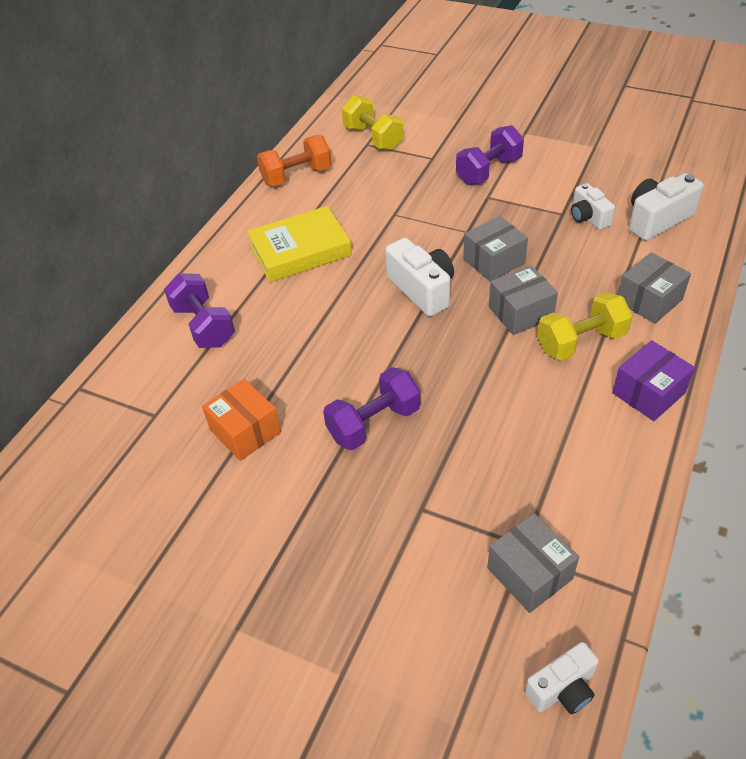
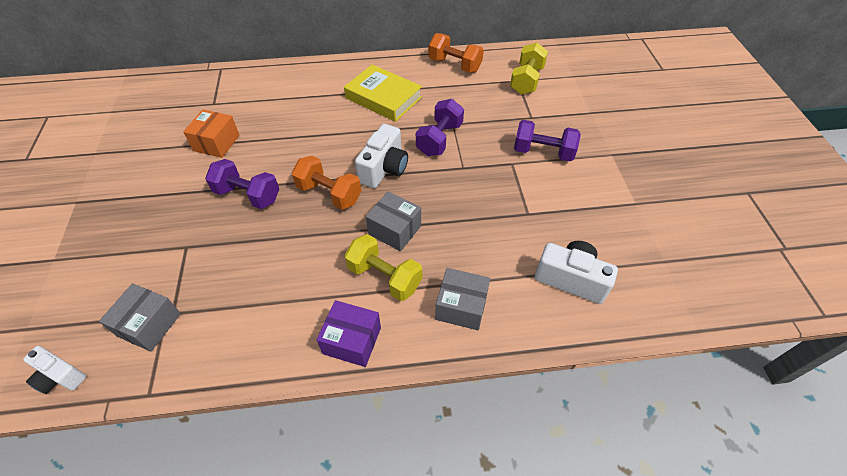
camera: 55 degrees right, 5 degrees up
(203, 326) = (292, 89): purple dumbbell -> purple dumbbell (439, 139)
(427, 348) = (329, 194): none -> orange dumbbell
(494, 261) = (440, 194): grey box -> none
(588, 217) = (536, 231): white camera -> none

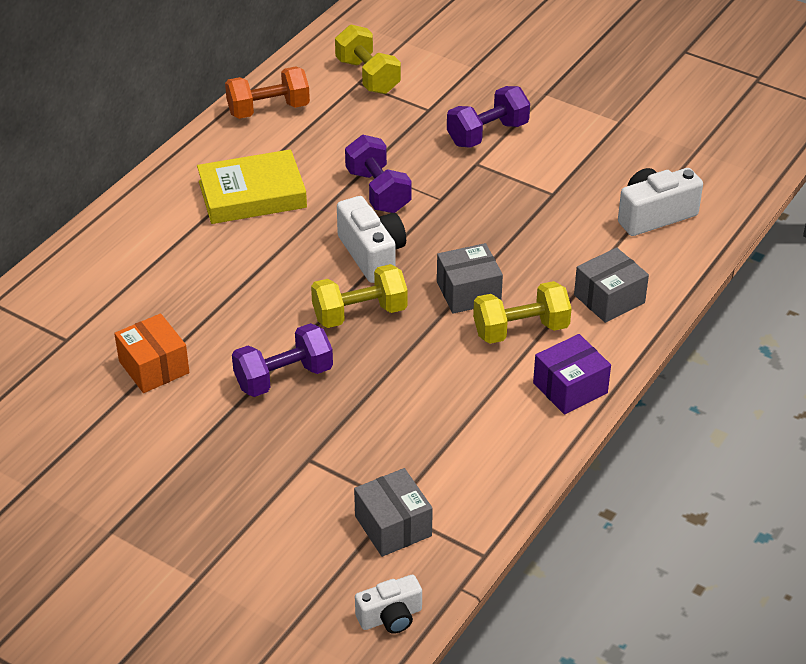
camera: 50 degrees left, 10 degrees down
(329, 194) = (359, 313): orange dumbbell -> yellow dumbbell

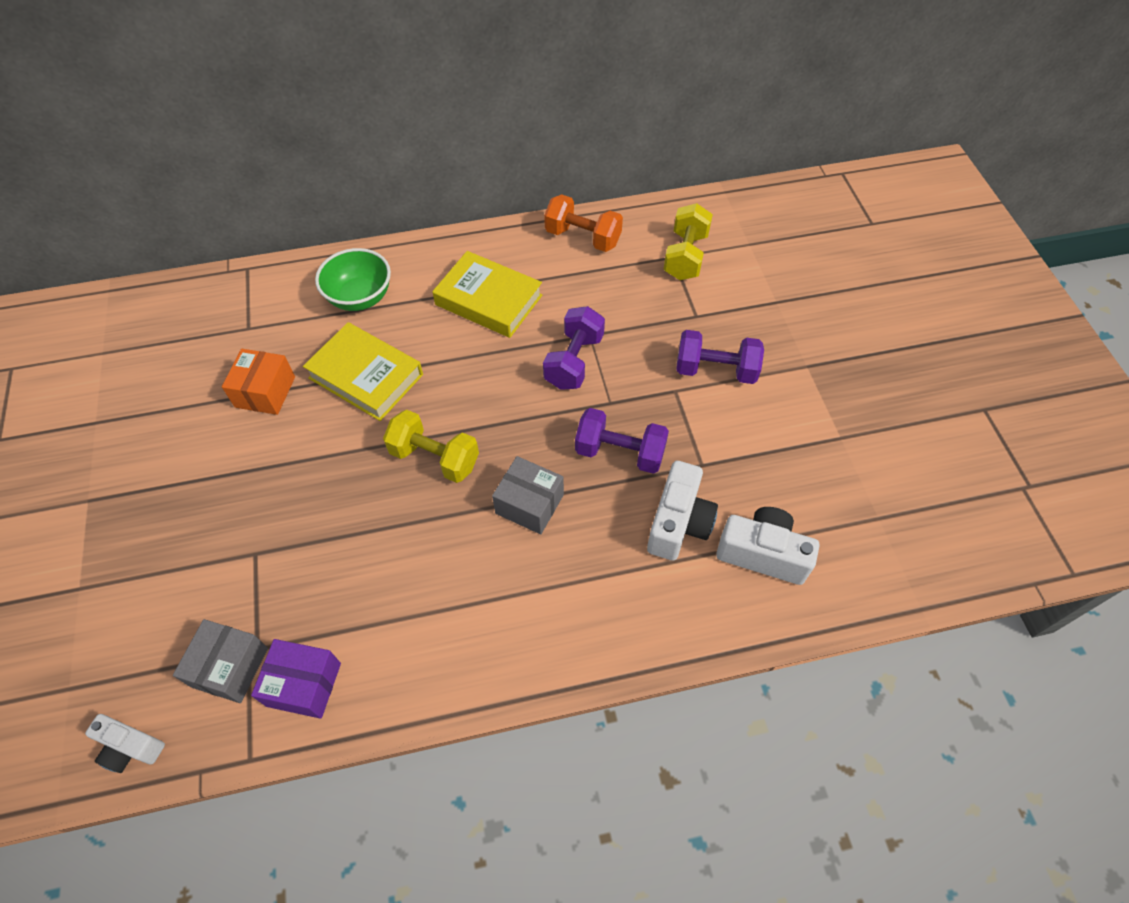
camera: 45 degrees right, 15 degrees up
(137, 258) = (360, 297): none -> green bowl
(226, 303) = (366, 376): none -> yellow book
(284, 377) = (324, 469): purple dumbbell -> purple dumbbell (620, 452)
(372, 254) = (504, 413): white camera -> white camera (678, 523)
(520, 330) = (525, 573): yellow dumbbell -> none
(570, 388) = (494, 663): purple box -> purple box (304, 684)
(609, 299) = (627, 604): grey box -> none

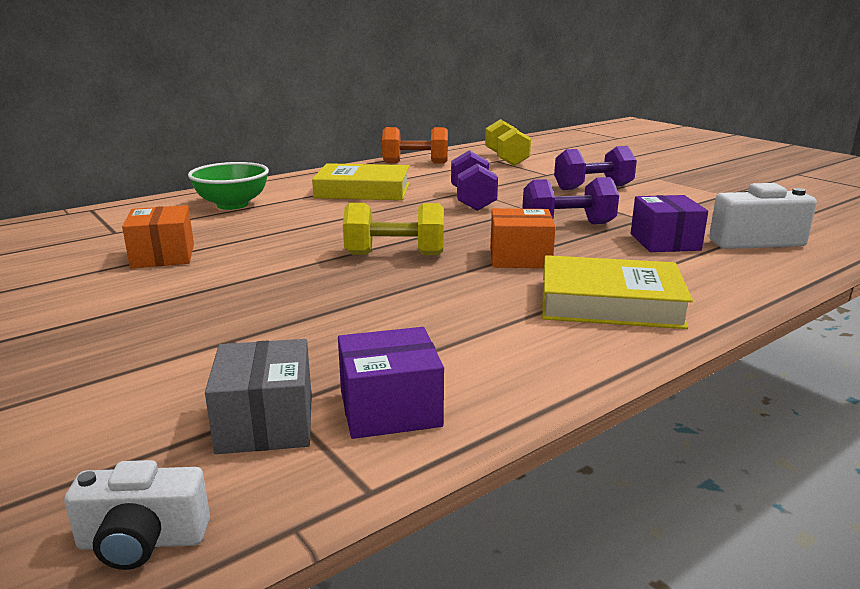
camera: 25 degrees left, 35 degrees down
(366, 376) = (275, 233): yellow book -> yellow book (610, 303)
(529, 504) = (520, 258): grey box -> orange box
(678, 523) = (665, 242): white camera -> purple box

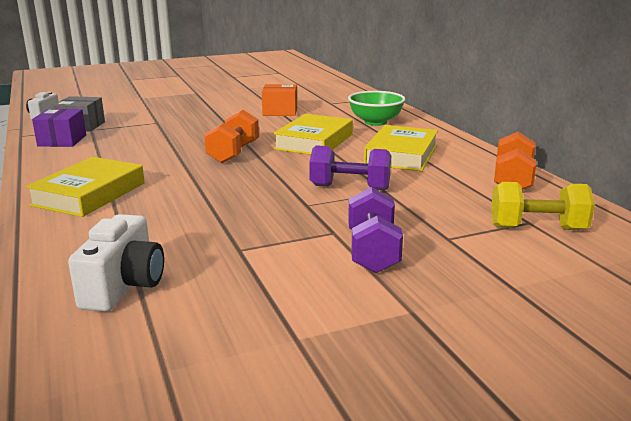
camera: 105 degrees right, 0 degrees up
(327, 223) = (314, 141): none -> yellow book
(395, 254) = (233, 153): yellow dumbbell -> orange dumbbell
(520, 258) = (191, 183): orange box -> none
(567, 225) = (248, 212): purple dumbbell -> none
(665, 242) = (168, 241): purple box -> none

